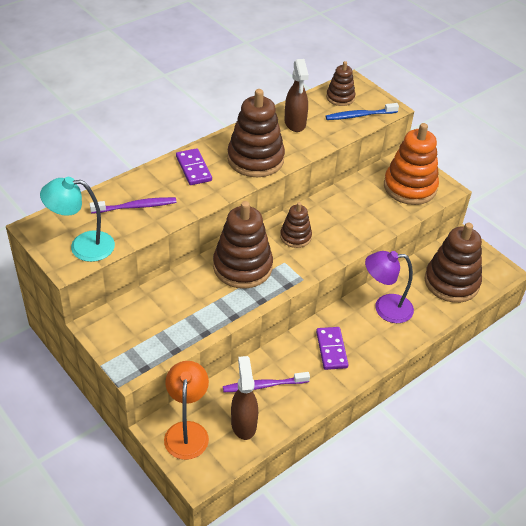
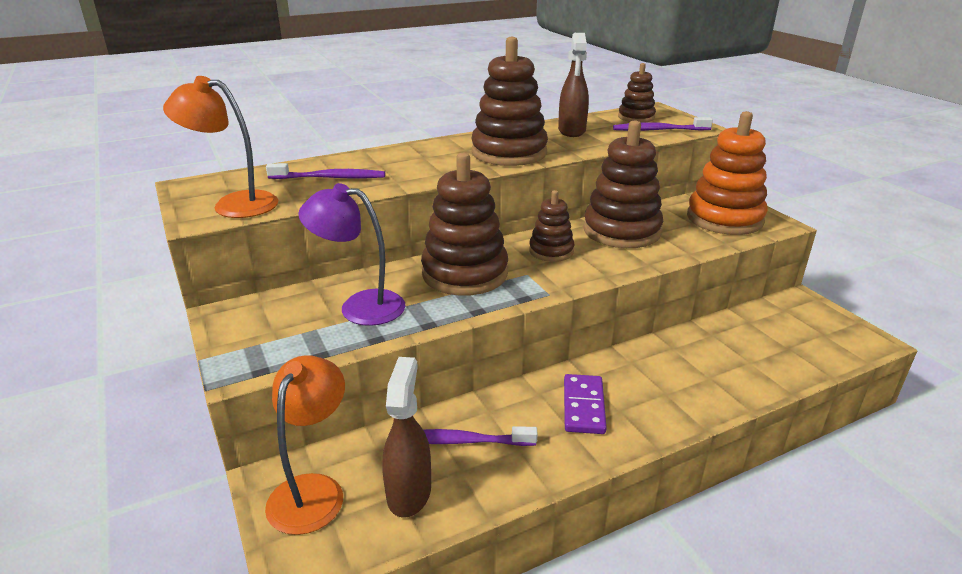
camera: 15 degrees right, 15 degrees down
(83, 246) = (234, 204): turquoise lamp -> orange lamp
(193, 168) = (424, 155): purple domino -> none
(359, 115) = (659, 130): blue toothbrush -> purple toothbrush
(385, 308) = (678, 364): purple lamp -> purple lamp (360, 306)
(451, 282) = (786, 344): brown stacking toy -> brown stacking toy (621, 231)

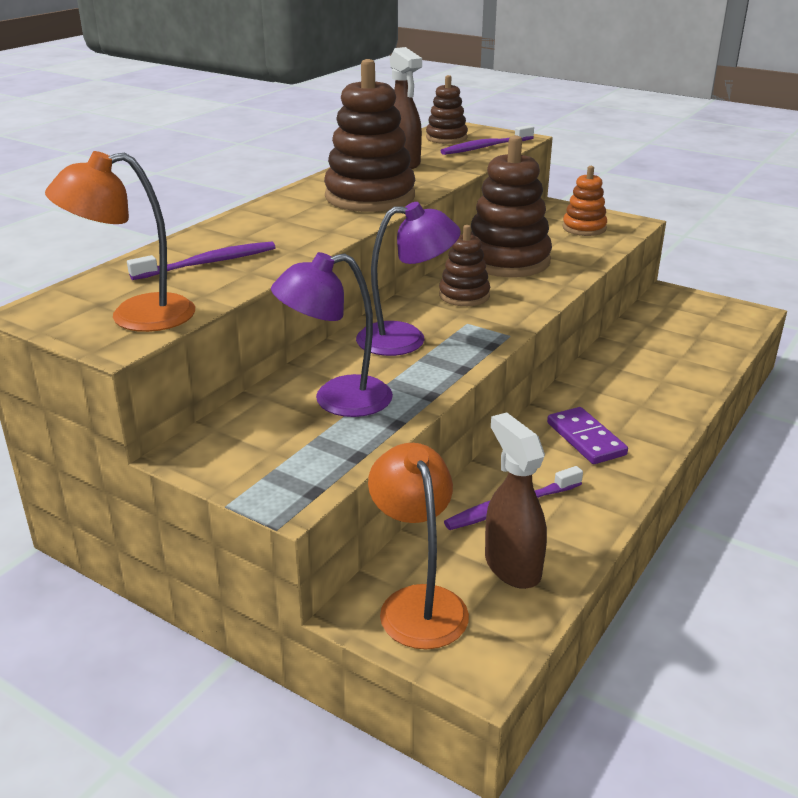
camera: 30 degrees left, 0 degrees up
(464, 273) = (406, 339): brown stacking toy -> purple lamp
(724, 219) = (584, 228): orange stacking toy -> orange stacking toy, size x0.55

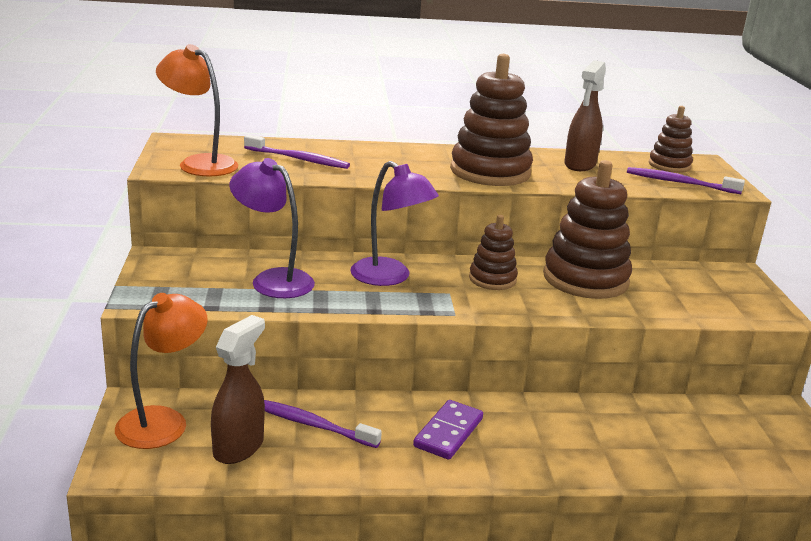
camera: 50 degrees right, 5 degrees down
(584, 228) = (716, 295): orange stacking toy -> none

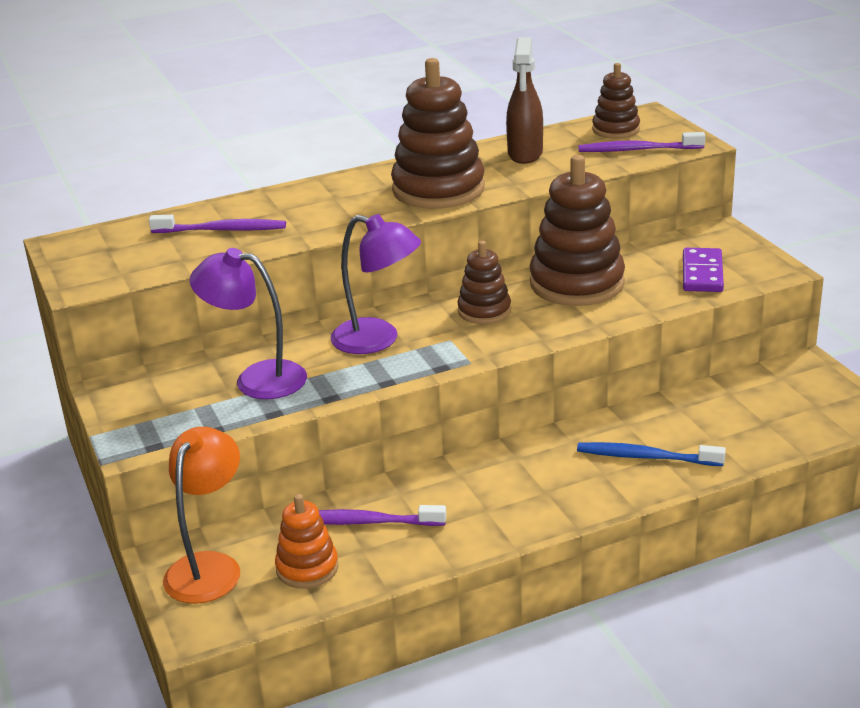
camera: 15 degrees left, 5 degrees up
(199, 163) = (116, 266): orange lamp -> none
(239, 447) = (307, 568): brown spray bottle -> orange stacking toy
(448, 433) = (505, 487): purple domino -> purple domino (702, 273)
(590, 445) = (646, 457): none -> blue toothbrush

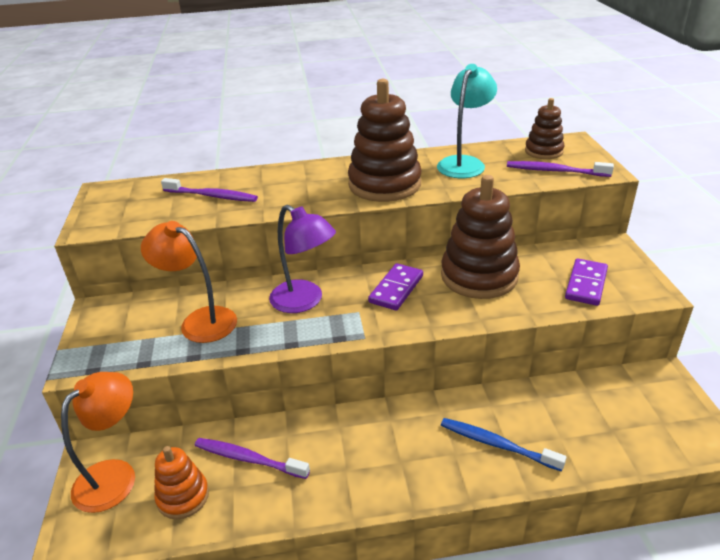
camera: 15 degrees right, 5 degrees up
(257, 379) = (200, 321): purple lamp -> orange lamp
(484, 311) = (396, 289): brown stacking toy -> purple domino
(525, 154) = (464, 163): brown spray bottle -> turquoise lamp

